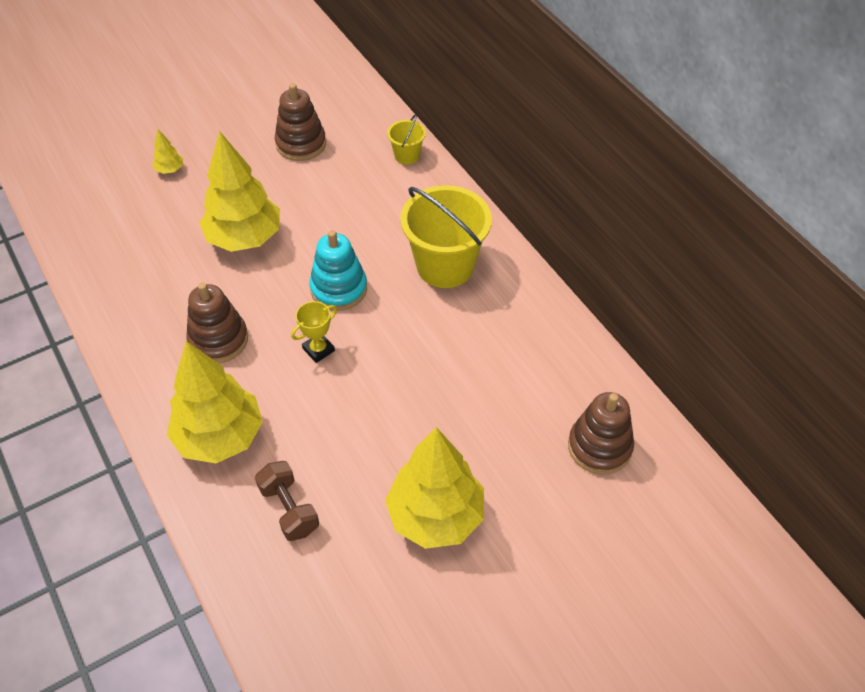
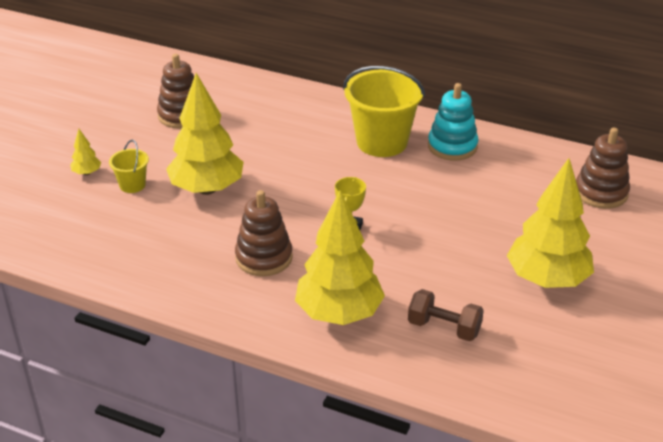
camera: 35 degrees left, 15 degrees down
(339, 289) = (320, 187): turquoise stacking toy -> turquoise stacking toy (452, 146)
(407, 155) = (275, 91): yellow bucket -> yellow bucket (132, 185)

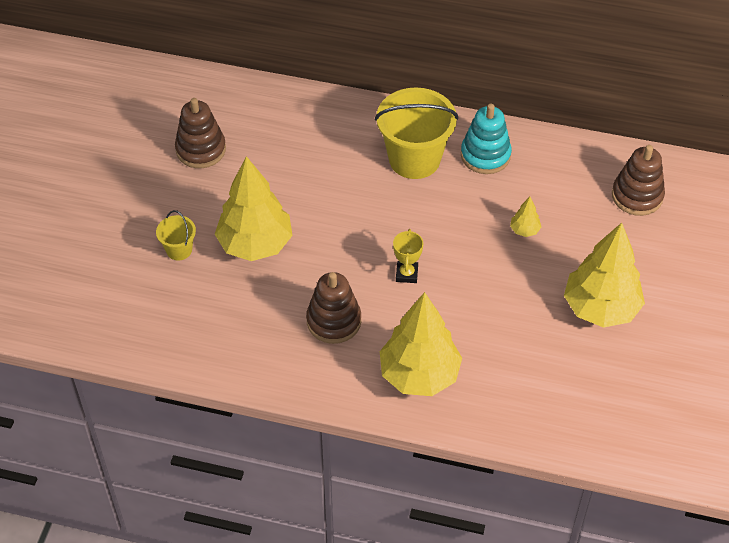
camera: 10 degrees left, 15 degrees up
(87, 173) = (127, 240): yellow tree -> yellow tree (524, 230)
(444, 328) = (517, 376): brown dumbbell -> none

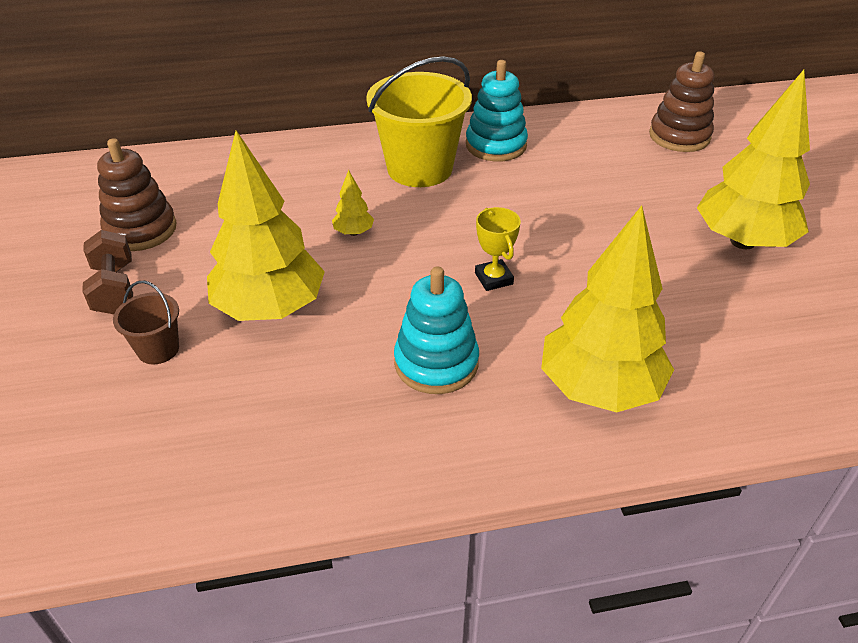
camera: 25 degrees left, 10 degrees down
(169, 194) = (114, 289): none -> brown dumbbell
(179, 250) = (158, 349): yellow bucket -> brown bucket
(334, 321) = (436, 363): brown stacking toy -> turquoise stacking toy
(524, 230) = (594, 196): yellow tree -> yellow tree (353, 232)

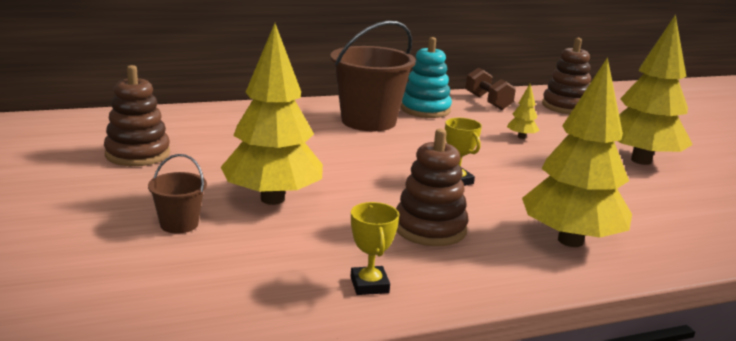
camera: 10 degrees left, 20 degrees down
(114, 289) = (125, 188): brown dumbbell -> brown dumbbell (488, 102)
(339, 456) = (369, 285): none -> yellow trophy
(353, 232) = (328, 156): yellow tree -> yellow tree (521, 137)
(419, 168) = (368, 121): yellow bucket -> brown bucket
(436, 363) = (430, 228): turquoise stacking toy -> brown stacking toy

